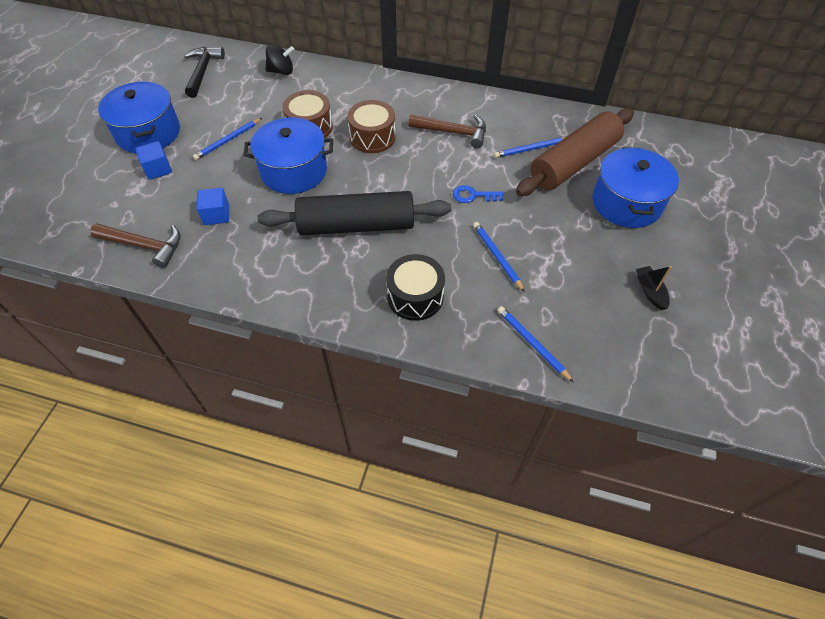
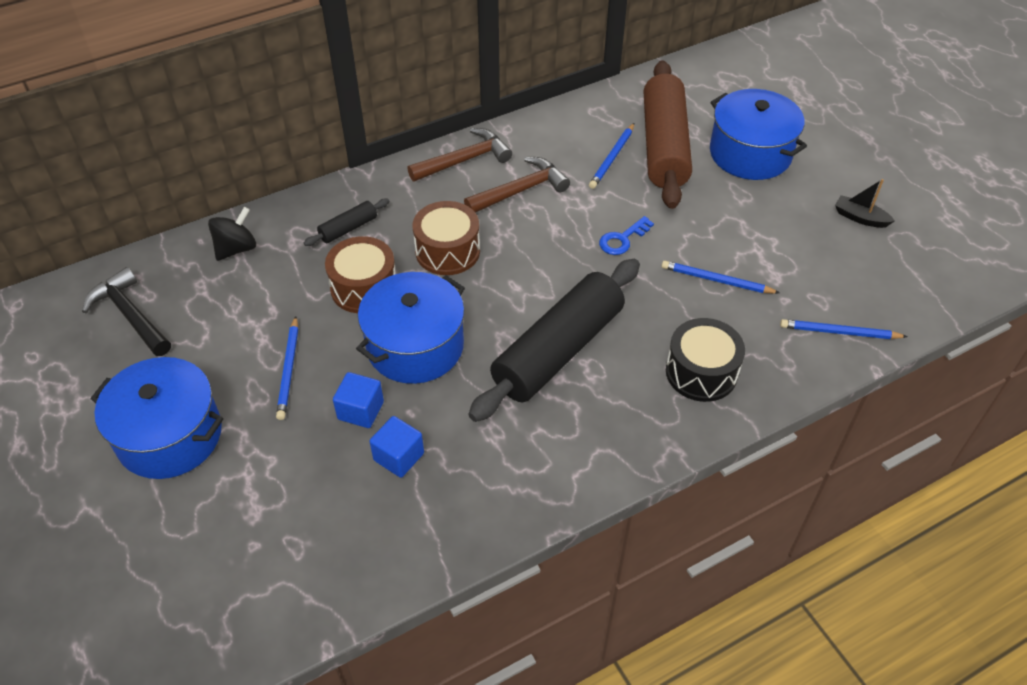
camera: 45 degrees left, 5 degrees down
(144, 246) = (365, 556): brown hammer -> brown hammer (464, 160)
(158, 169) = (250, 465): blue cube -> blue cube (360, 410)
(341, 95) = (348, 228): none -> black rolling pin

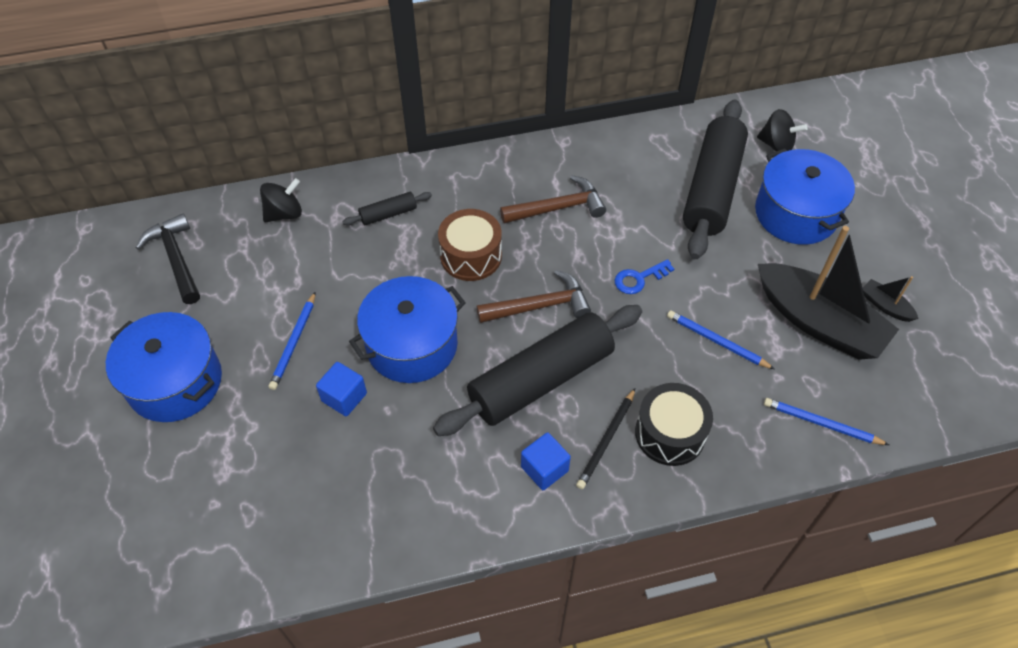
camera: 15 degrees right, 5 degrees up
(364, 288) = (384, 276): brown drum -> none
(399, 457) = (363, 450): blue cube -> blue cube (544, 469)
(464, 160) = (515, 166): brown hammer -> brown hammer (539, 306)
(612, 158) = (657, 191): blue pencil -> none
(642, 392) = (606, 440): none -> black pencil
(664, 146) = (711, 188): brown rolling pin -> black rolling pin
(711, 97) = (776, 145): none -> black spinning top
(805, 244) = (818, 322): none -> black boat

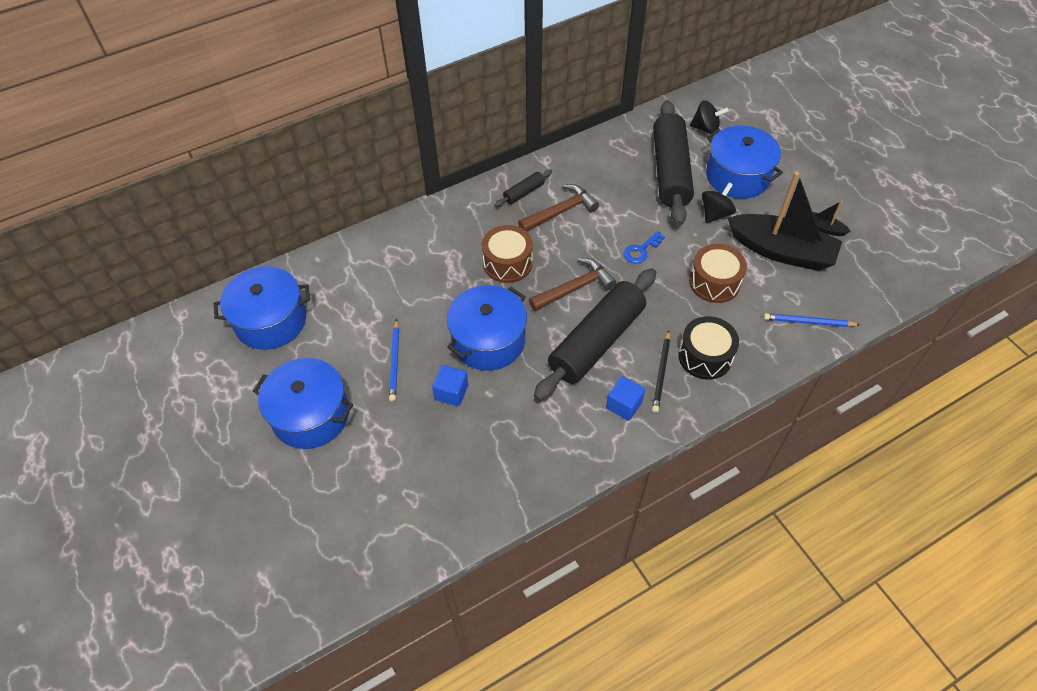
camera: 15 degrees left, 0 degrees up
(176, 259) = (271, 321): black hammer -> blue pot
(284, 213) = (345, 265): black spinning top -> black spinning top (715, 213)
(388, 214) = (430, 246): black rolling pin -> black rolling pin (524, 192)
(716, 341) = (714, 282): blue pencil -> brown drum

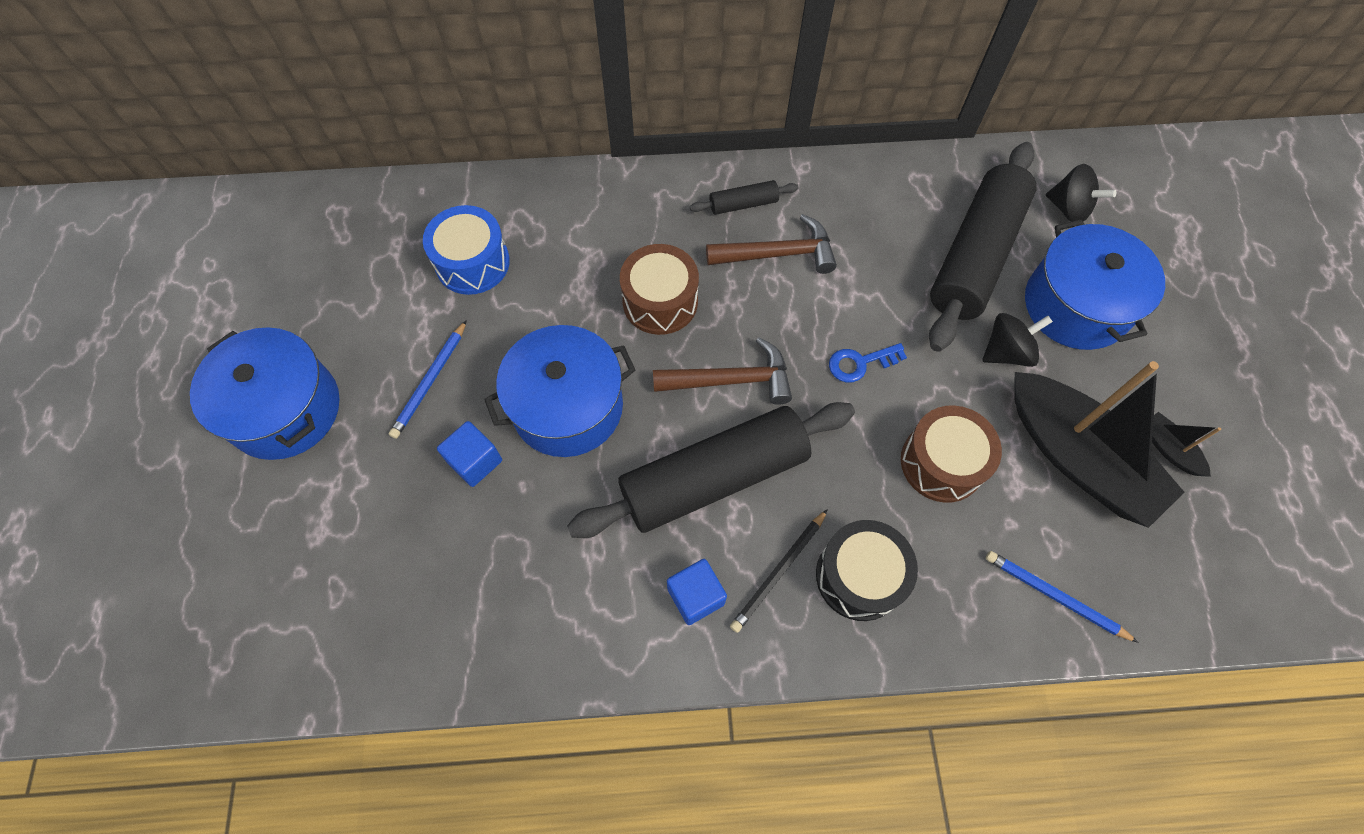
camera: 25 degrees right, 10 degrees up
(271, 321) = (316, 253): blue pot -> none
(378, 287) = (472, 263): none -> blue drum

